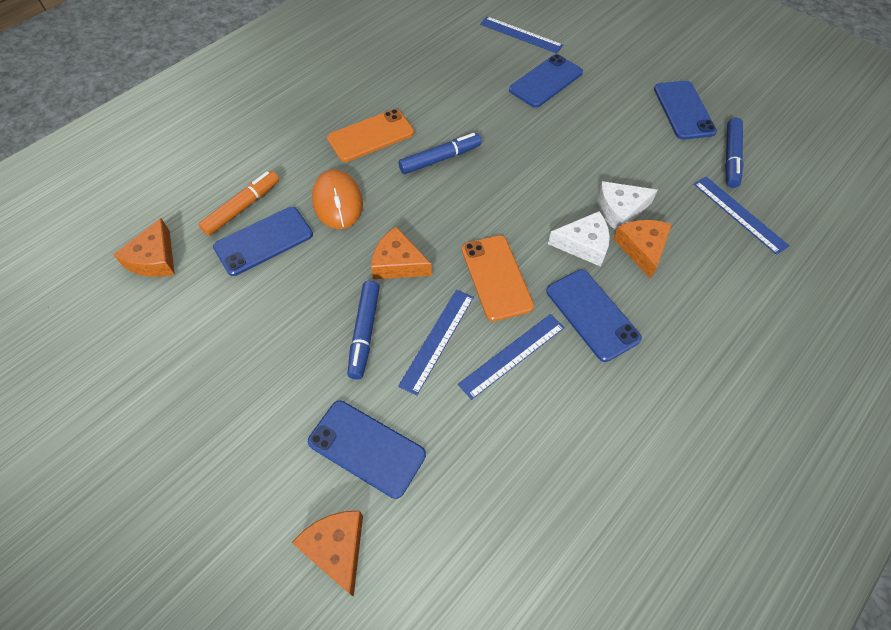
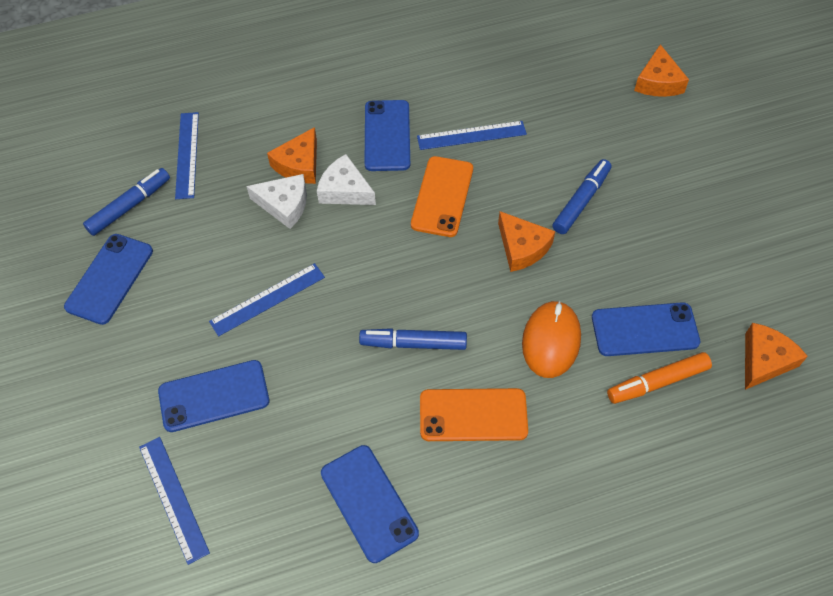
camera: 150 degrees left, 0 degrees up
(366, 448) = (615, 124): blue phone -> blue phone (369, 503)
(437, 340) = (523, 170): blue ruler -> blue ruler (267, 299)

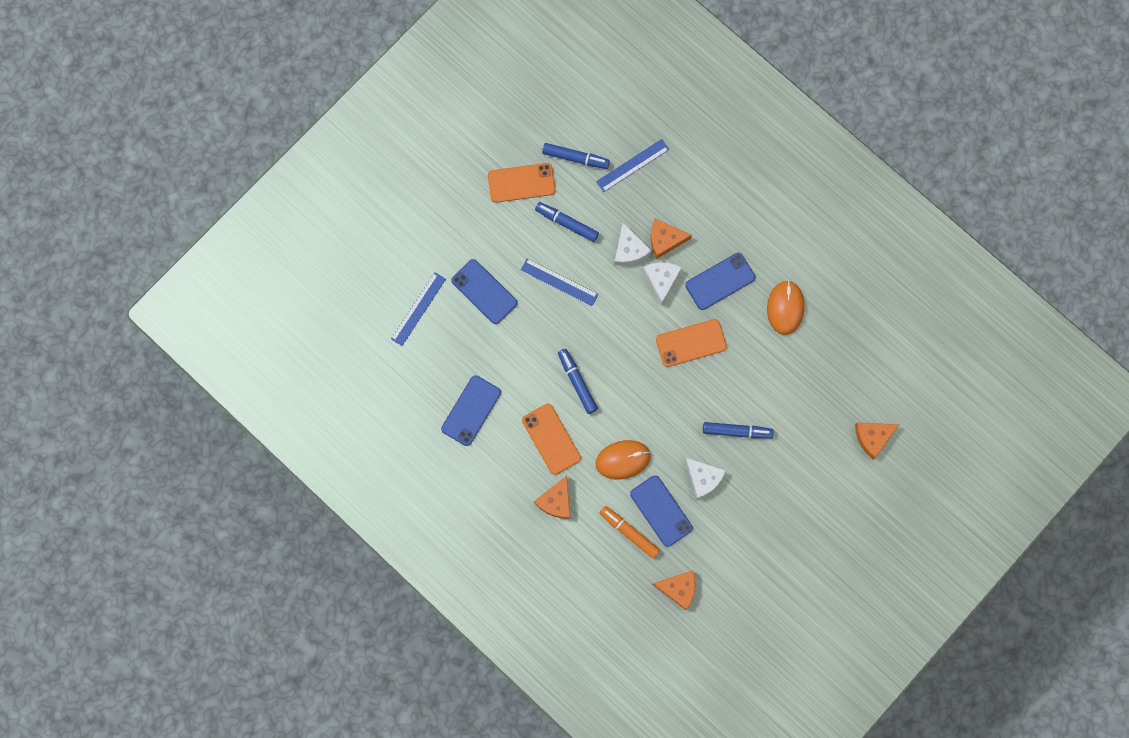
camera: 60 degrees right, 20 degrees up
(109, 278) = (521, 183): blue phone -> orange phone
(200, 254) = (567, 223): none -> blue marker
(459, 92) = (785, 308): none -> orange mouse
(471, 135) = (751, 335): blue ruler -> none
(522, 247) = (680, 411): orange cheese -> orange cheese (556, 501)
(623, 262) = (703, 478): none -> white cheese

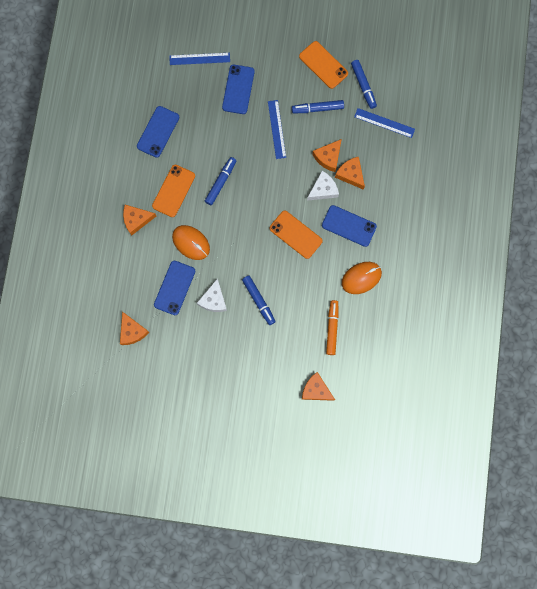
camera: 55 degrees right, 0 degrees up
(471, 410) = (158, 132): blue phone -> blue phone turned 60 degrees counterclockwise
(567, 223) = (317, 108): blue marker -> blue marker turned 90 degrees counterclockwise
(629, 250) = (328, 157): white cheese -> orange cheese
(629, 532) = (147, 277): orange marker -> orange marker (332, 328)

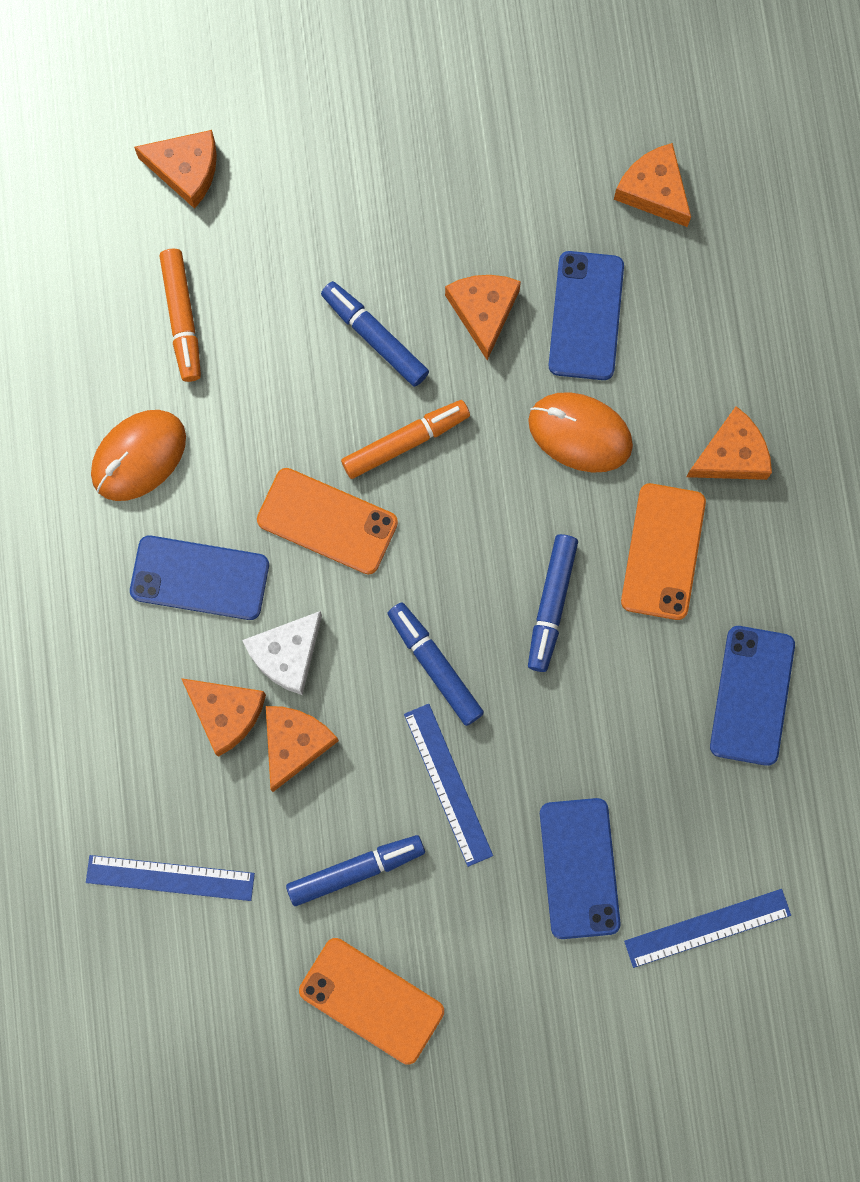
camera: 165 degrees right, 0 degrees up
(214, 300) = (483, 312): white cheese -> orange cheese
(258, 257) = (405, 442): none -> orange marker
(363, 86) = (249, 968): blue marker -> blue marker (435, 665)

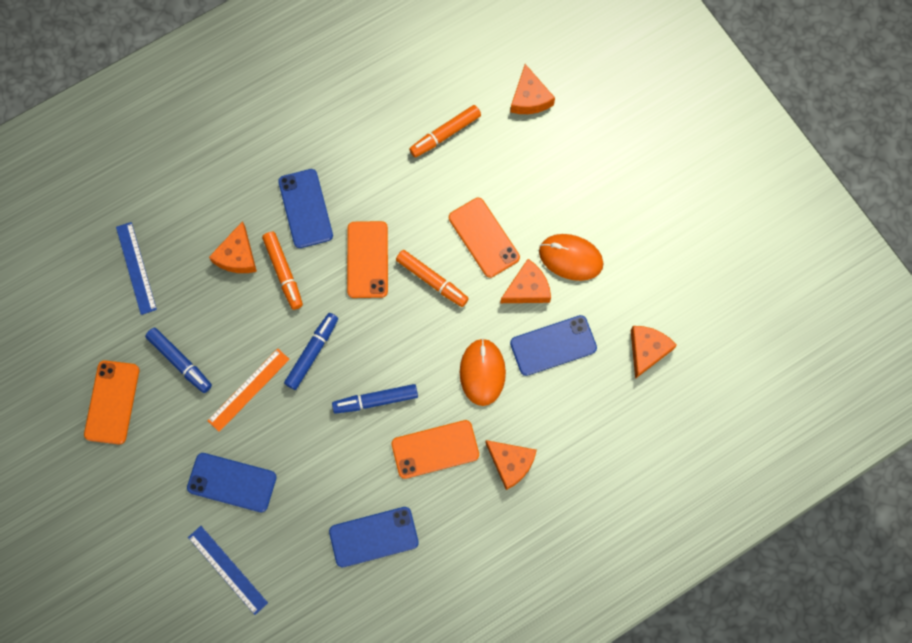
camera: 65 degrees right, 5 degrees down
(139, 456) = (358, 147): orange mouse -> orange mouse (570, 258)
(287, 654) = (283, 272): white cheese -> orange marker
(294, 743) = (236, 298): orange cheese -> none
(374, 337) = (484, 237): blue marker -> orange phone
(448, 784) = (248, 389): blue ruler -> orange ruler
(579, 868) = (232, 482): blue phone -> blue phone turned 45 degrees clockwise

